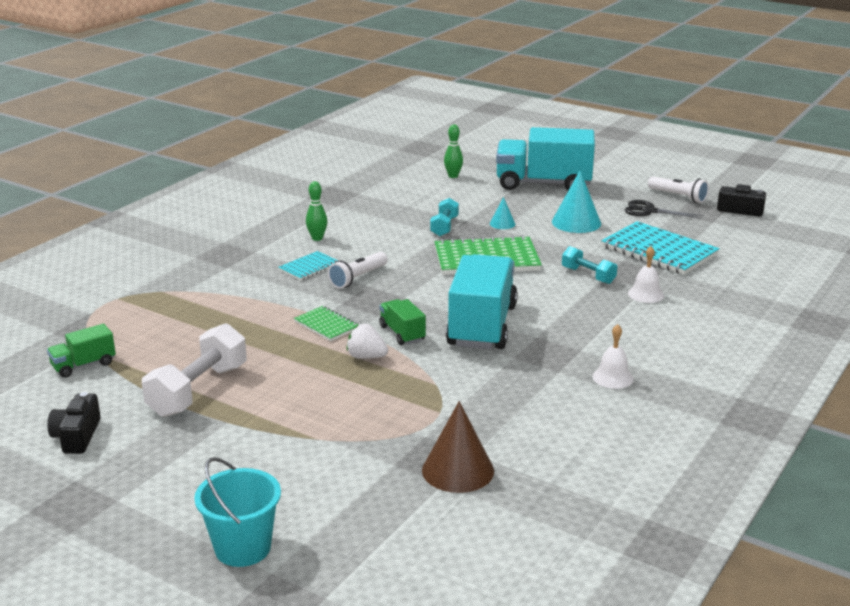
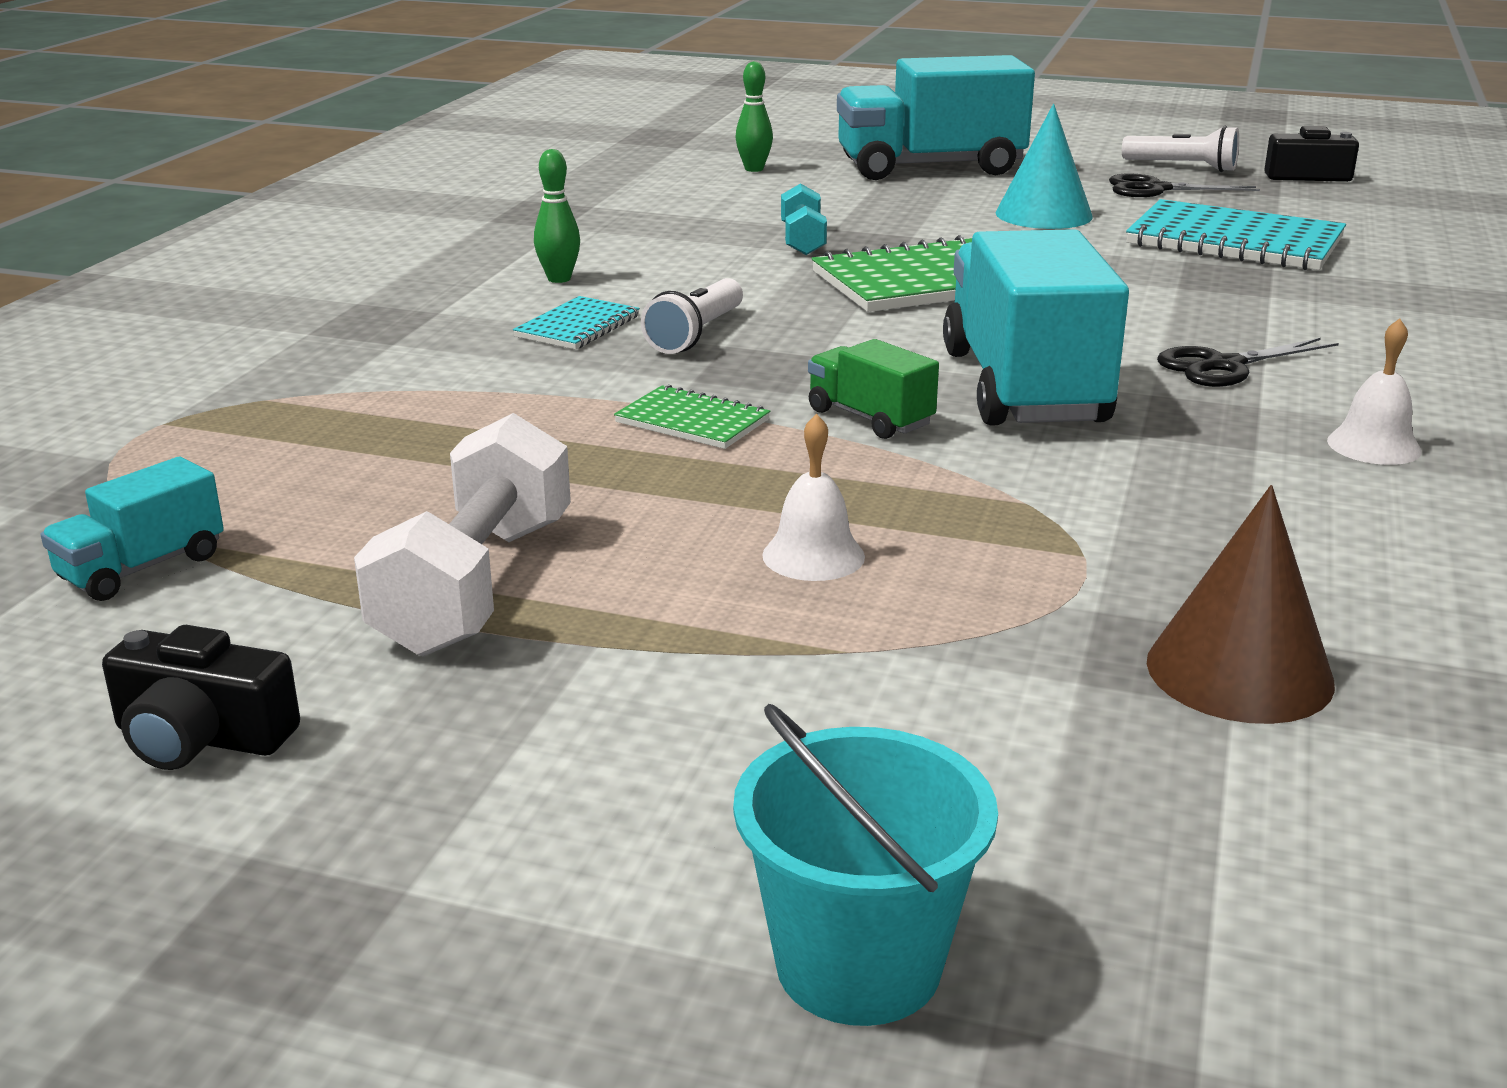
camera: 15 degrees left, 0 degrees up
(77, 436) = (201, 737): black camera -> black camera turned 60 degrees counterclockwise
(83, 365) = (142, 568): green truck -> turquoise truck
(366, 357) = (828, 469): white strawberry -> none
(502, 224) = (909, 227): turquoise cone -> none
(584, 326) = (1224, 366): none -> black scissors
(588, 275) = (1147, 288): turquoise dumbbell -> none
(646, 294) = (1283, 305): white bell -> white bell (813, 555)

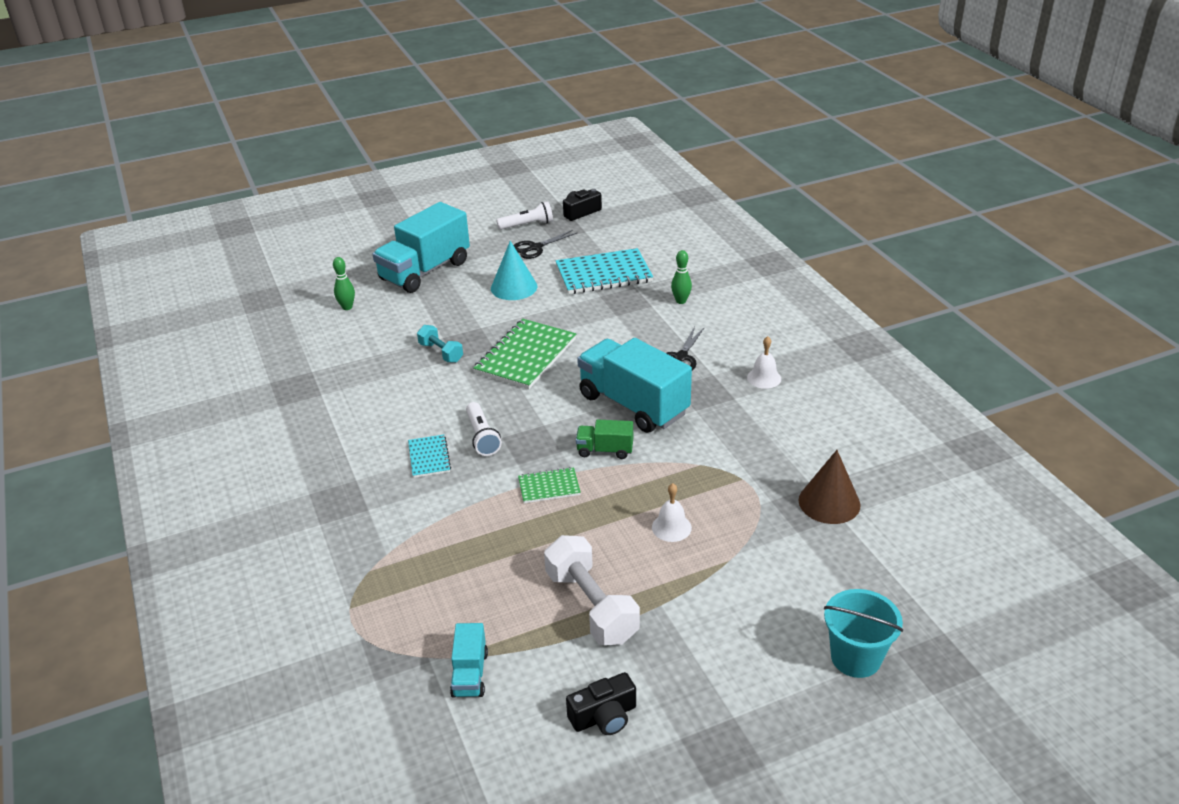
camera: 40 degrees left, 10 degrees up
(559, 279) = (375, 431): green bowling pin -> green bowling pin (681, 301)

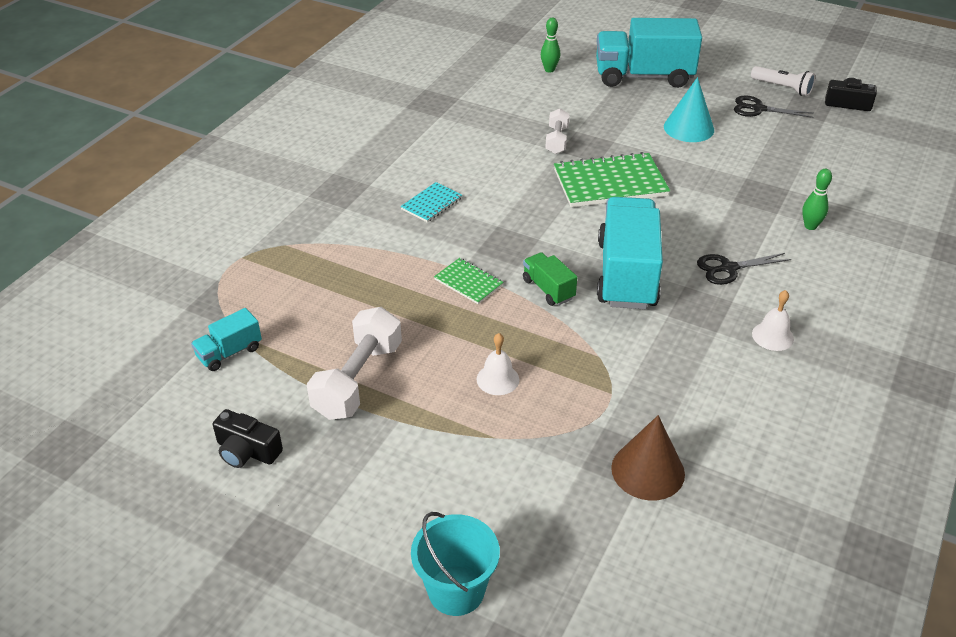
camera: 50 degrees right, 5 degrees up
(441, 352) = (557, 140): turquoise dumbbell -> white dumbbell
(482, 437) = (485, 216): white flashlight -> none
(603, 274) = (780, 163): turquoise notebook -> none

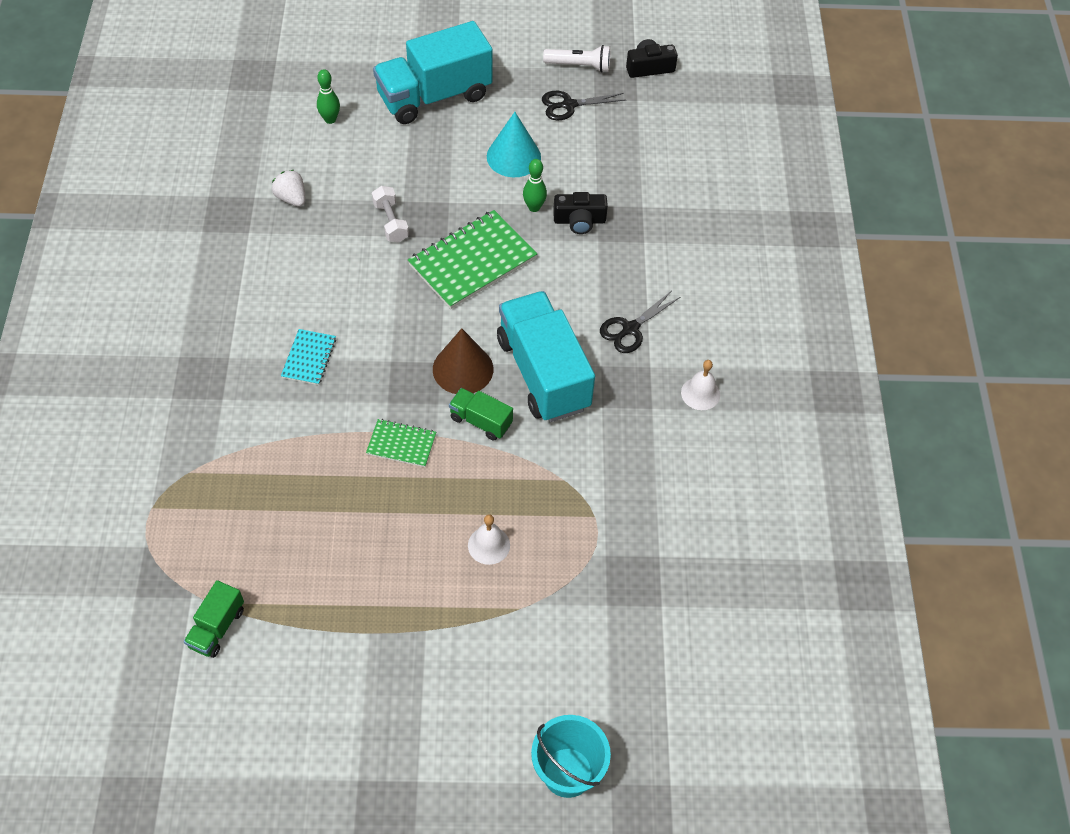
camera: 30 degrees left, 15 degrees up
(229, 352) = (217, 627): turquoise truck -> green truck
(247, 451) = (306, 726): black camera -> black camera (579, 220)
(358, 380) = (362, 603): white dumbbell -> none
(487, 106) = (291, 198): none -> white strawberry
(648, 470) = (662, 583): brown cone -> brown cone (463, 369)
(810, 226) = (679, 247): green bowling pin -> green bowling pin (534, 207)

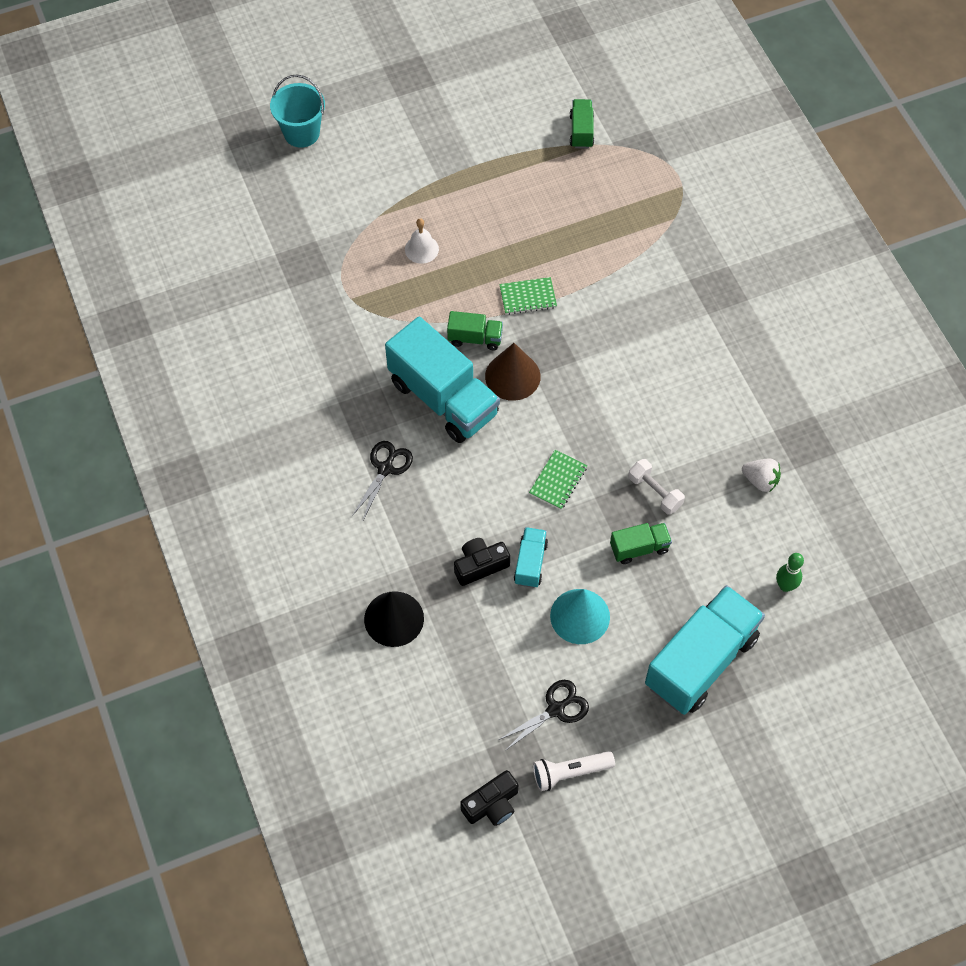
camera: 160 degrees right, 5 degrees up
(309, 358) = (644, 337): turquoise notebook -> none
(433, 186) = (639, 548): none -> green truck
(472, 262) = (558, 480): green notebook -> green notebook, size x0.52
(534, 207) = (530, 563): green bowling pin -> turquoise truck
(674, 208) = (394, 618): none -> black cone
(700, 393) = (301, 431): white bell -> none

